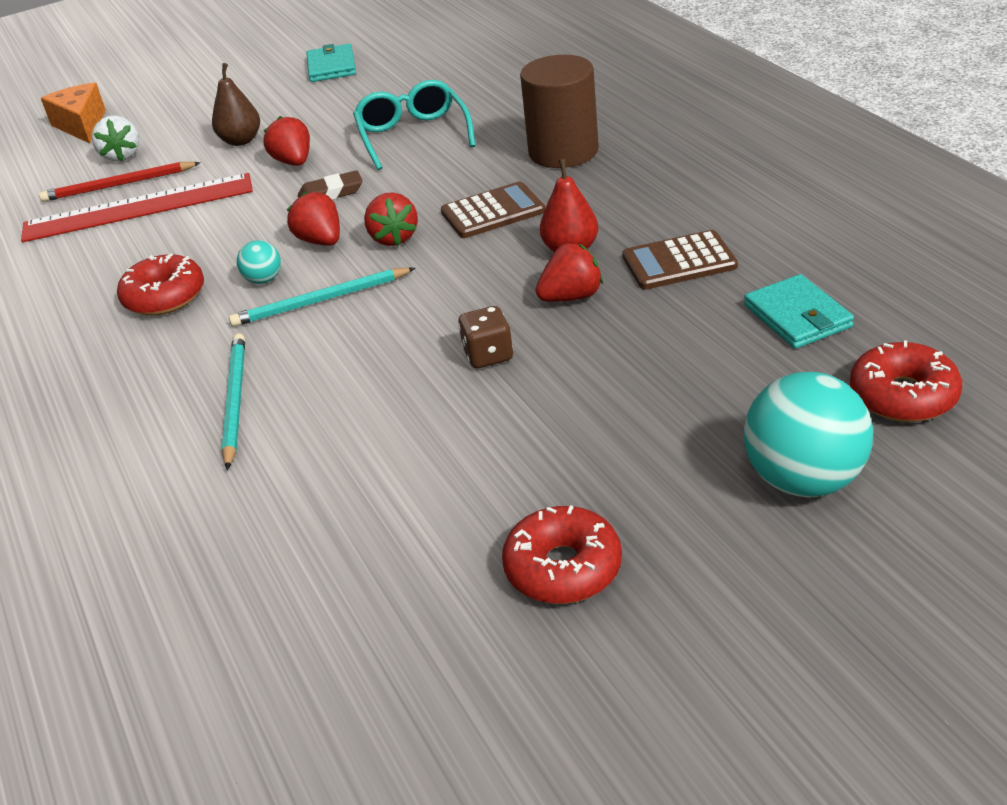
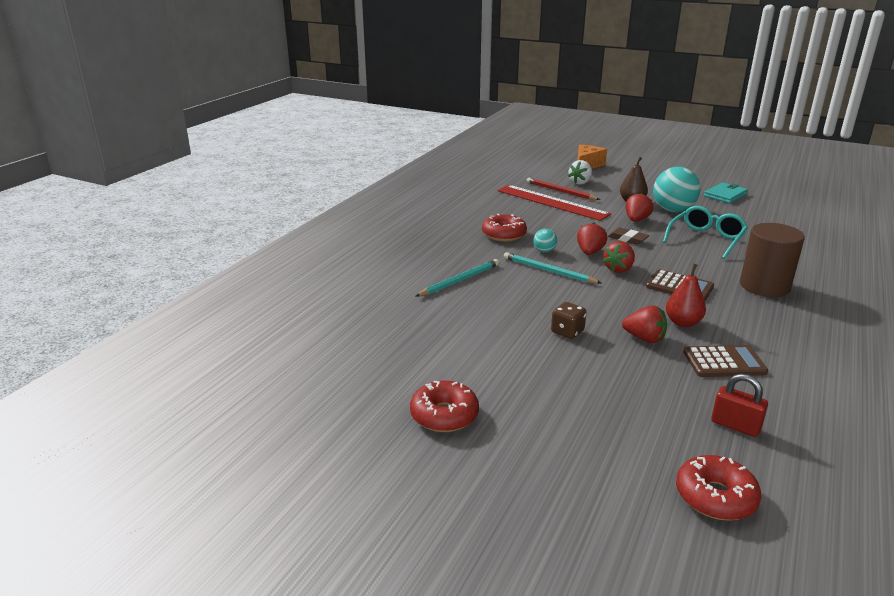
camera: 50 degrees right, 10 degrees down
(679, 262) = (724, 362): brown calculator -> brown calculator turned 135 degrees clockwise
(798, 316) = (735, 425): turquoise wallet -> red padlock
(804, 480) = (592, 478): turquoise ball -> turquoise ball (673, 210)

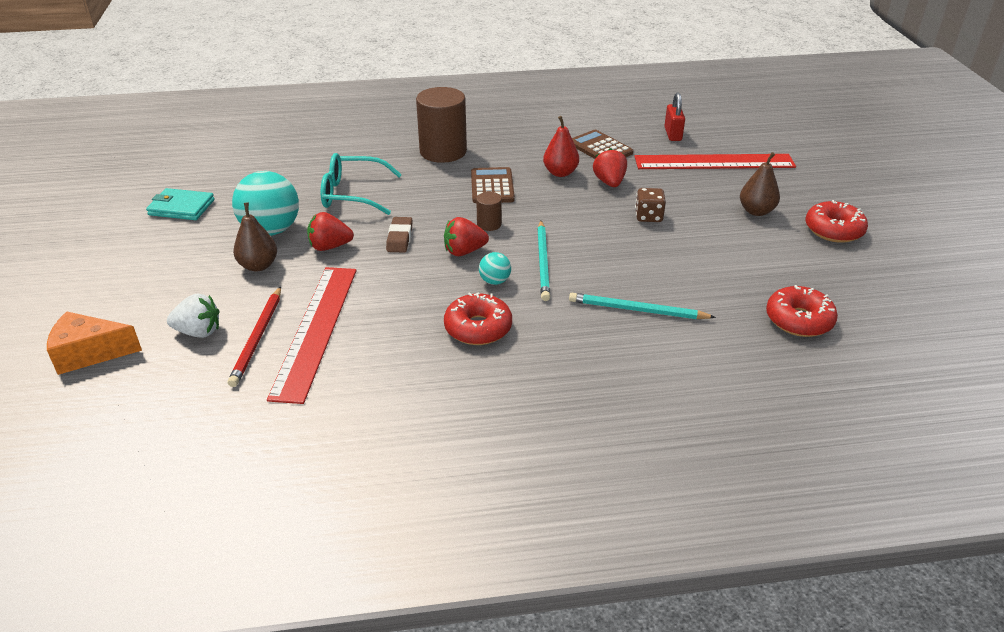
camera: 125 degrees left, 10 degrees up
(521, 390) = (756, 211): none -> brown pear
(618, 269) = (489, 224): red strawberry -> brown cylinder
(641, 418) = (714, 162): none -> red ruler
(715, 497) = (748, 130): red donut -> red donut (799, 320)

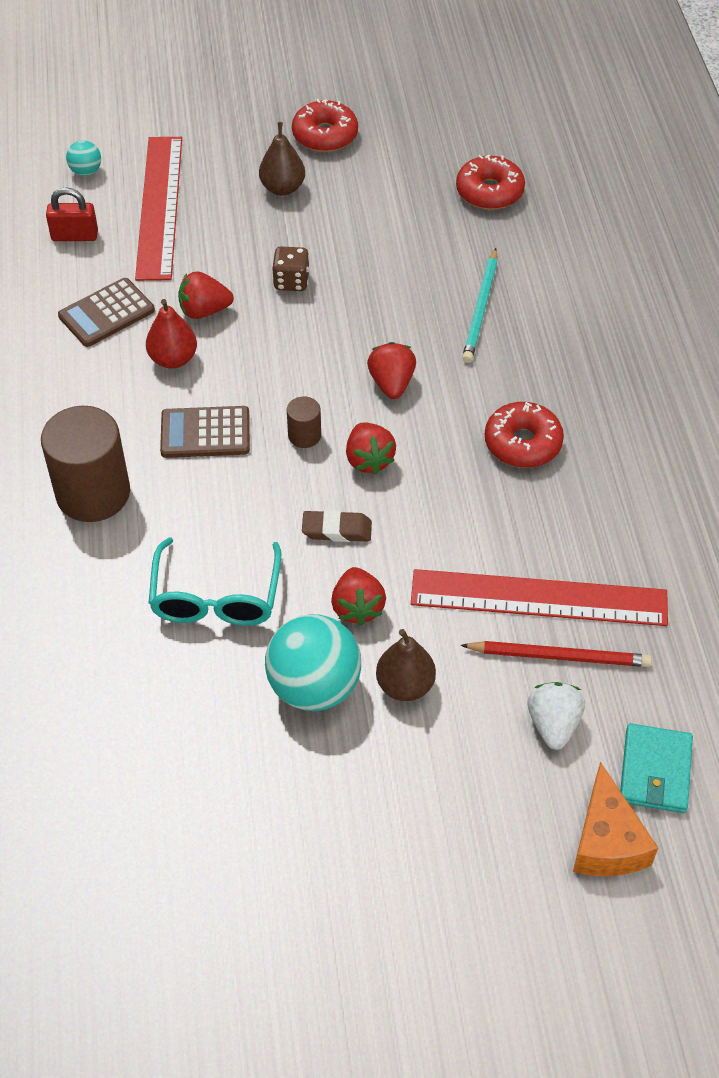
camera: 90 degrees left, 15 degrees up
(181, 207) = (243, 828): turquoise wallet -> turquoise wallet (655, 771)
(495, 281) = (432, 429): turquoise ball -> turquoise ball (86, 171)
(543, 262) = (391, 383): turquoise pencil -> red strawberry

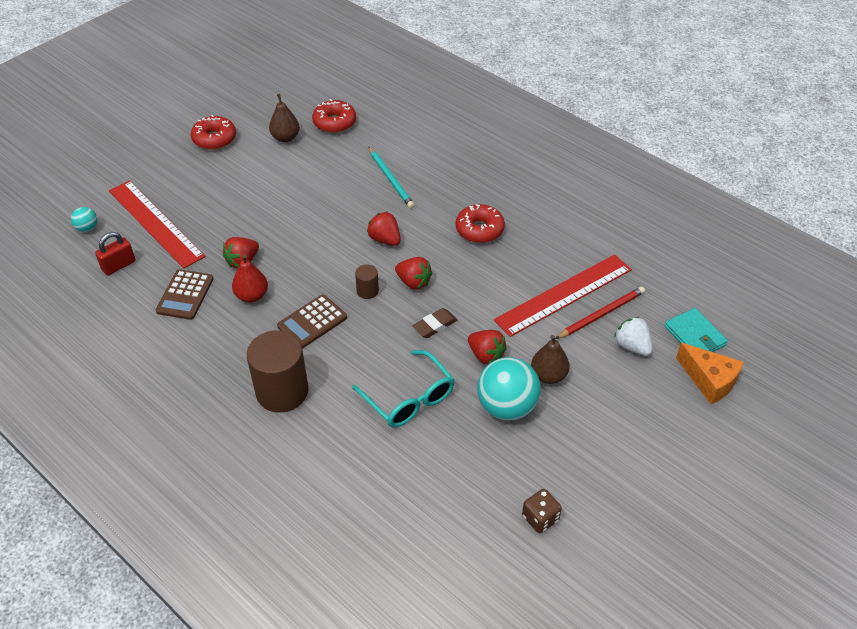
camera: 40 degrees left, 5 degrees down
(282, 188) = (219, 177): brown pear -> brown pear (285, 138)
(291, 281) = (276, 220): brown dice -> brown dice (540, 518)

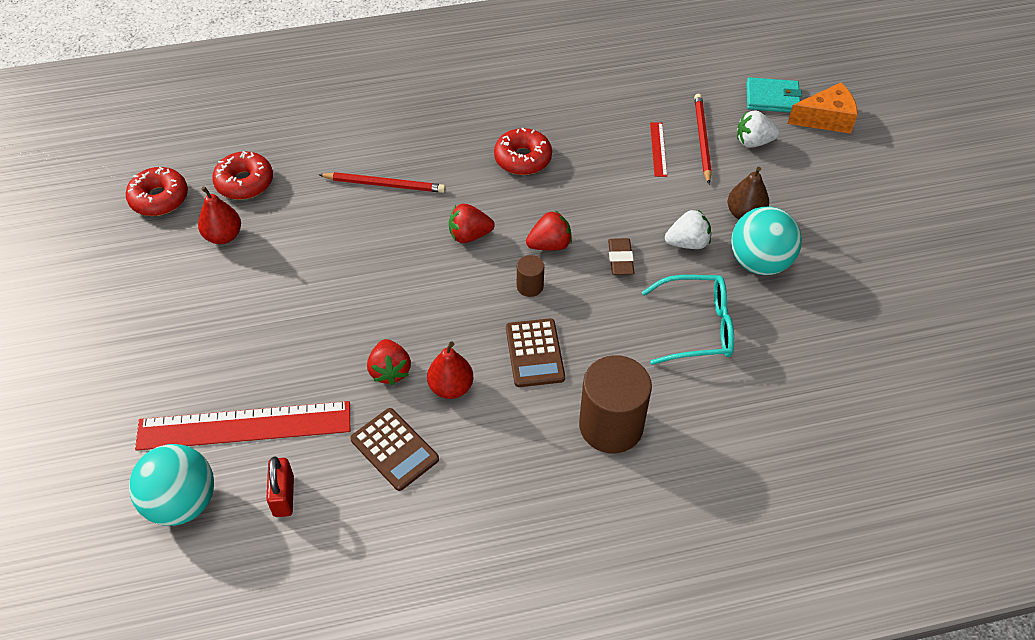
camera: 55 degrees left, 5 degrees up
(87, 228) = (182, 502): turquoise ball -> turquoise ball, size x2.12
(214, 139) = (152, 301): red donut -> red donut (159, 198)
(285, 138) = (223, 236): brown pear -> red pear
(391, 179) = (385, 184): turquoise pencil -> red pencil
(486, 355) = (687, 243): red strawberry -> white strawberry
(540, 518) = (896, 308): brown dice -> none
(564, 294) = (658, 149): red ruler -> red ruler, size x0.43

